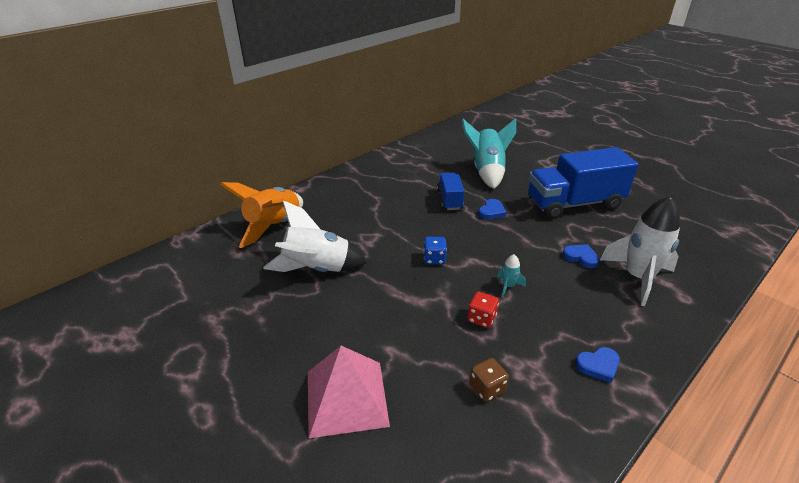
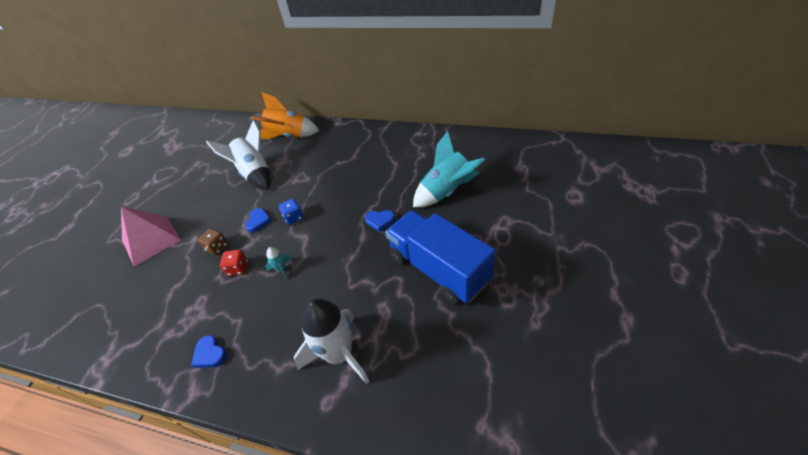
camera: 65 degrees right, 10 degrees up
(449, 200) = (379, 191): blue truck -> none
(487, 388) = (171, 297): brown dice -> brown dice (217, 247)
(580, 257) = (347, 302): blue heart -> blue heart (258, 221)

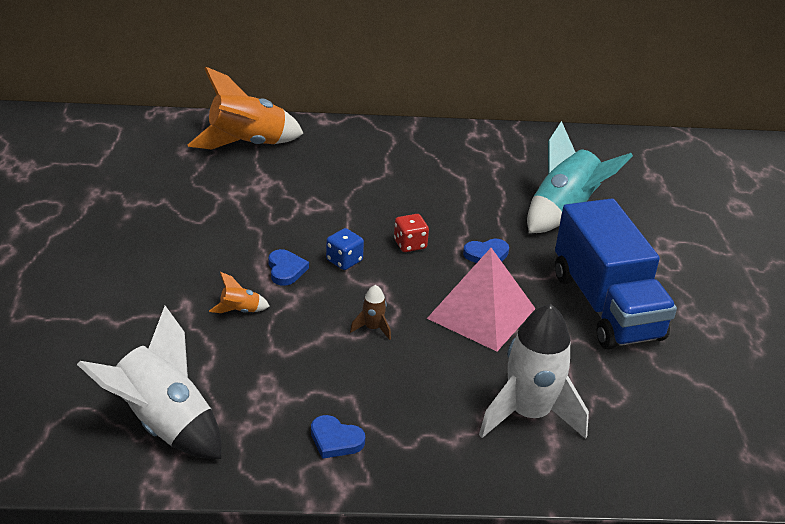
camera: 25 degrees left, 10 degrees down
(151, 240) = (103, 311): pink pyramid -> pink pyramid (481, 313)
(217, 247) = (240, 311): brown dice -> orange rocket
(238, 268) = (299, 334): red dice -> red dice (410, 244)
(255, 174) = (227, 203): white rocket -> white rocket (163, 424)
(281, 269) = (372, 328): turquoise rocket -> brown rocket
(438, 269) = (606, 306): blue truck -> blue truck turned 135 degrees counterclockwise

